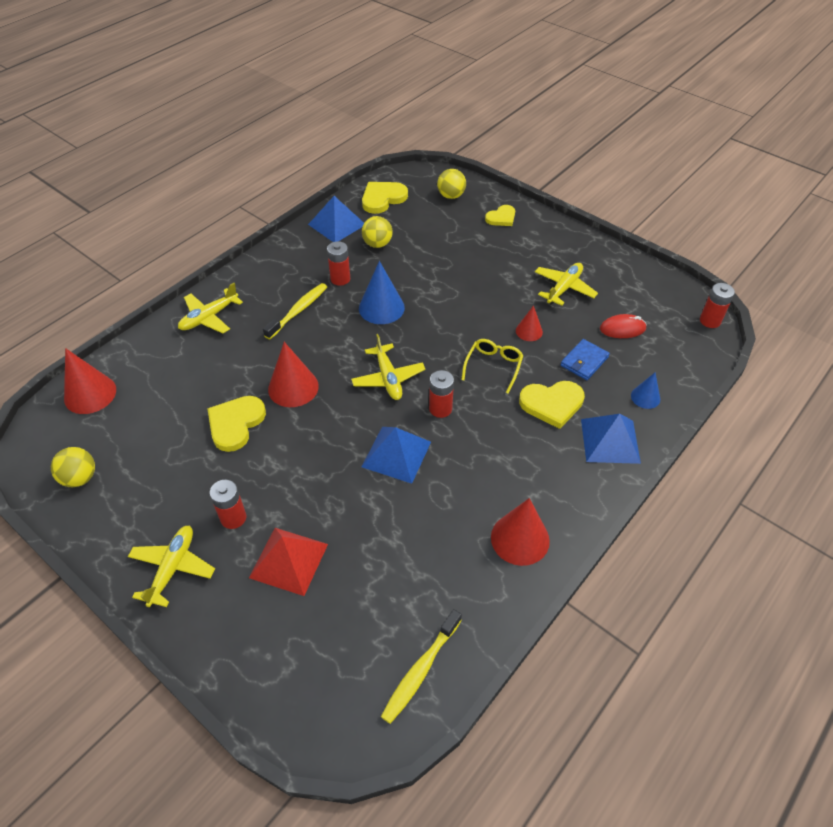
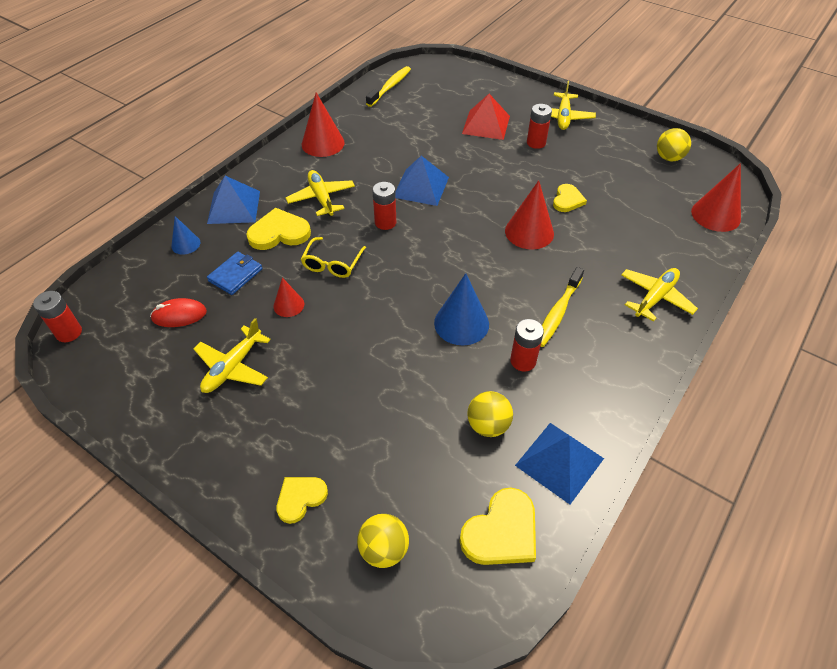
camera: 175 degrees right, 0 degrees up
(235, 424) = (567, 200): yellow heart -> yellow heart, size x0.64
(388, 378) = (439, 246): yellow plane -> yellow plane (321, 198)

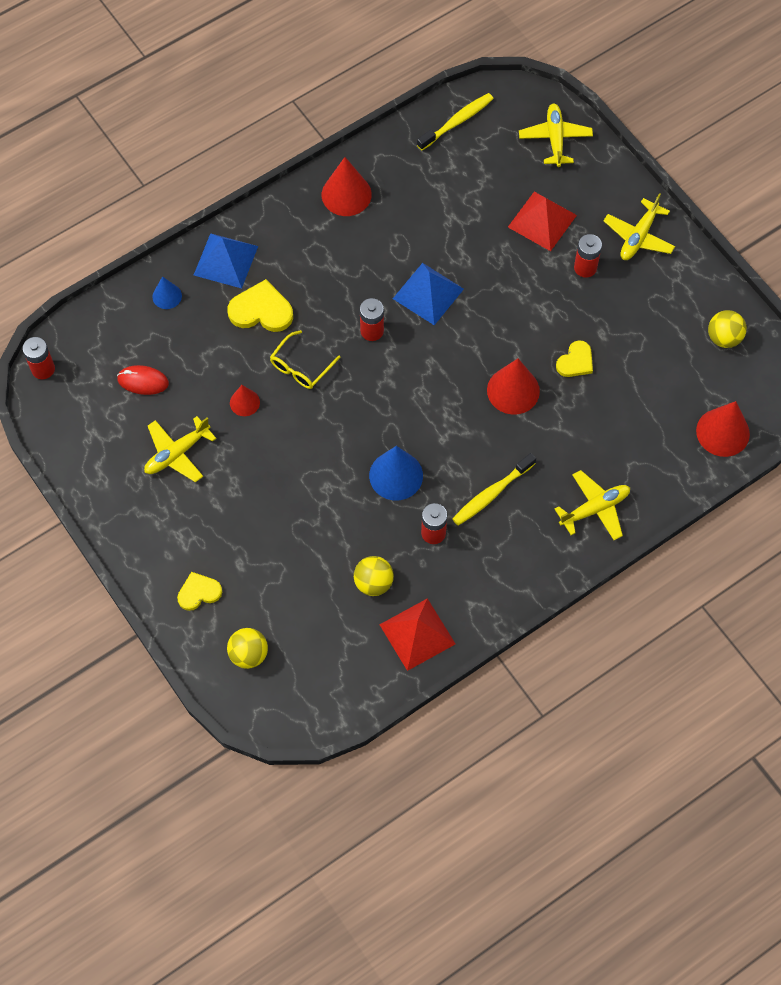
camera: 20 degrees right, 15 degrees up
(235, 275) = (205, 350): blue wallet -> none
(321, 198) = (318, 277): yellow plane -> yellow plane (555, 139)
(501, 531) = (343, 672): yellow heart -> none
(559, 461) = (417, 634): blue pyramid -> red pyramid

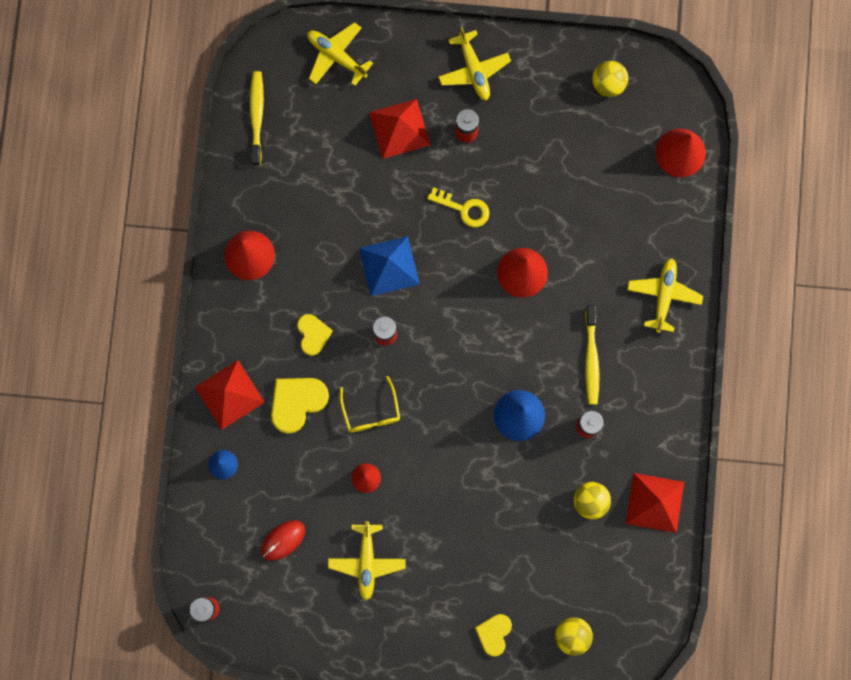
camera: 50 degrees left, 15 degrees up
(226, 260) = (229, 394): blue pyramid -> red pyramid
(523, 311) = (464, 209): none -> yellow key
(575, 361) = (537, 207): yellow heart -> yellow heart (313, 334)

